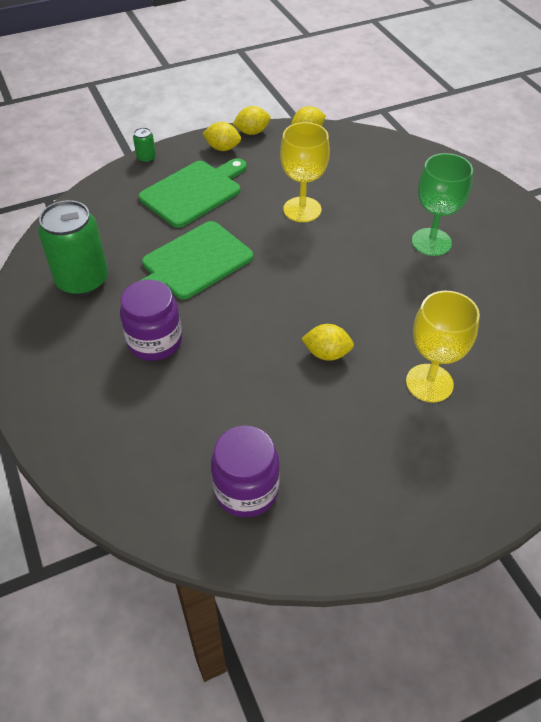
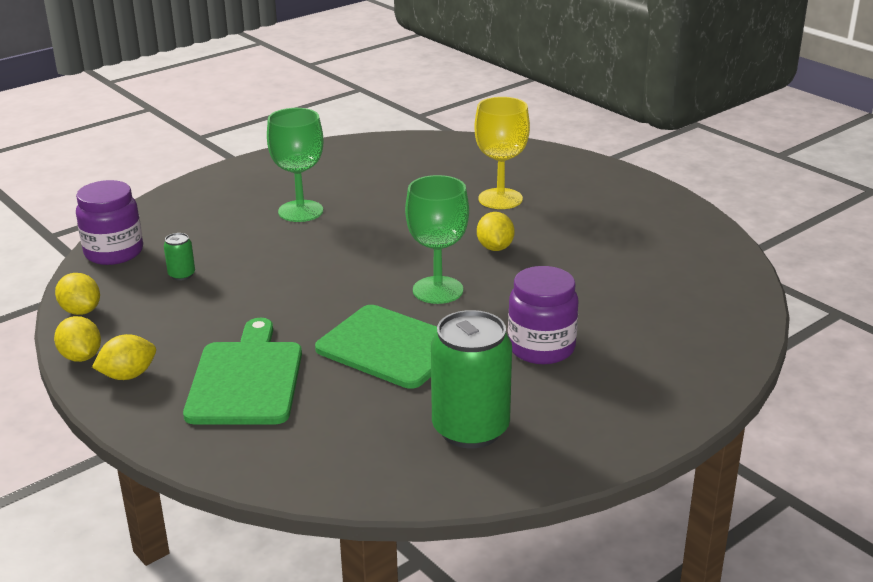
camera: 105 degrees left, 20 degrees down
(146, 158) = (164, 444): green can -> green can (182, 275)
(194, 192) = (246, 379): green cutting board -> green cutting board turned 60 degrees clockwise
(222, 148) = (128, 375): yellow lemon -> yellow lemon turned 60 degrees clockwise
(246, 490) = (678, 264): purple jar -> purple jar (114, 252)
(267, 300) = (438, 290): none -> green goblet
(302, 209) = (264, 291): yellow goblet -> none

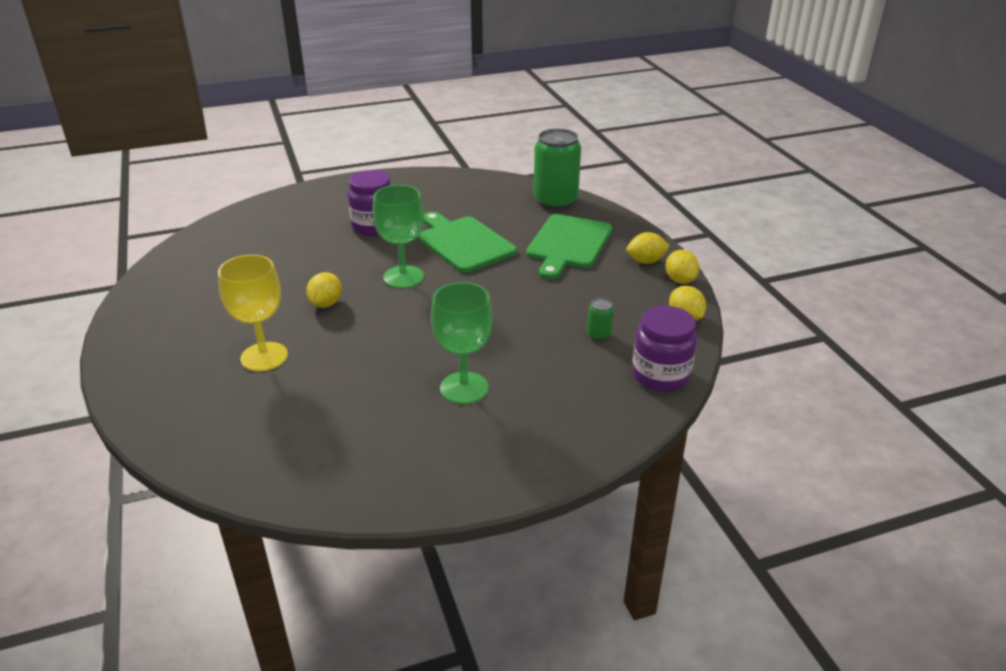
camera: 160 degrees left, 5 degrees up
(470, 429) = (453, 197): green can -> green can (555, 201)

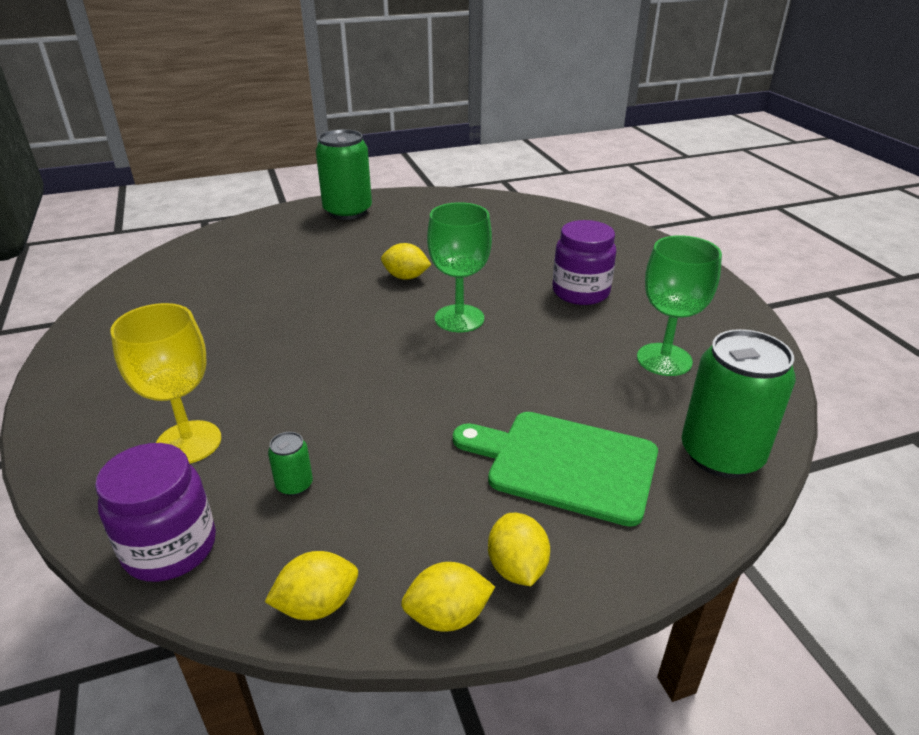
camera: 90 degrees right, 0 degrees up
(152, 348) = (347, 211): none -> green can
(264, 357) = (320, 256): yellow goblet -> yellow goblet (188, 442)
(463, 243) = (550, 360): green cutting board -> none
(464, 388) = (223, 367): green goblet -> green goblet (664, 359)

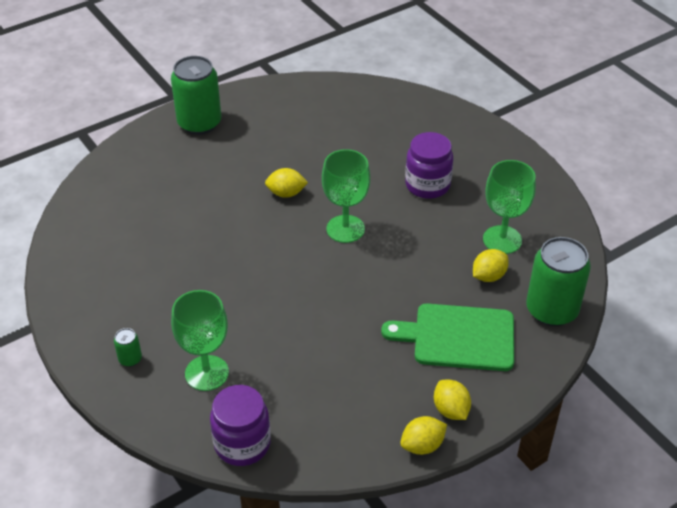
camera: 15 degrees left, 10 degrees up
(188, 442) = (206, 373): yellow goblet -> green goblet
(294, 485) = (295, 388): green can -> green can (130, 359)
(317, 605) = (348, 456): yellow lemon -> yellow lemon (488, 276)

